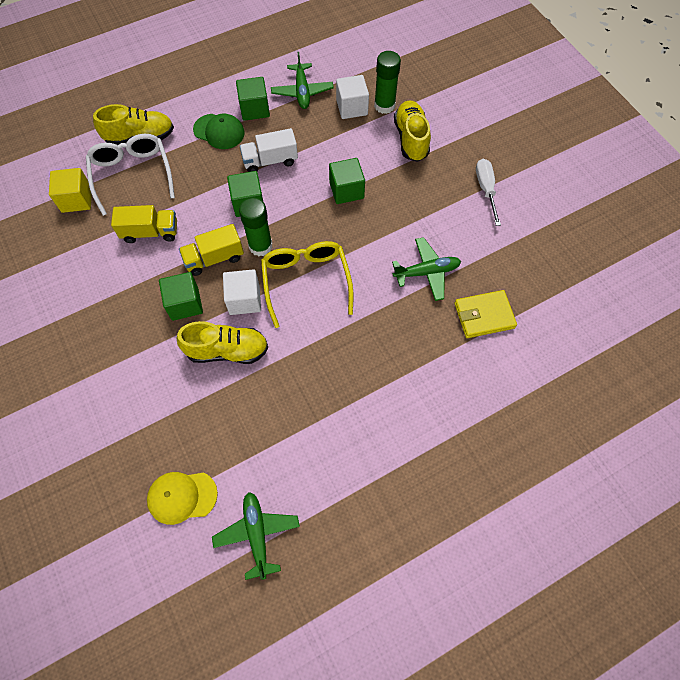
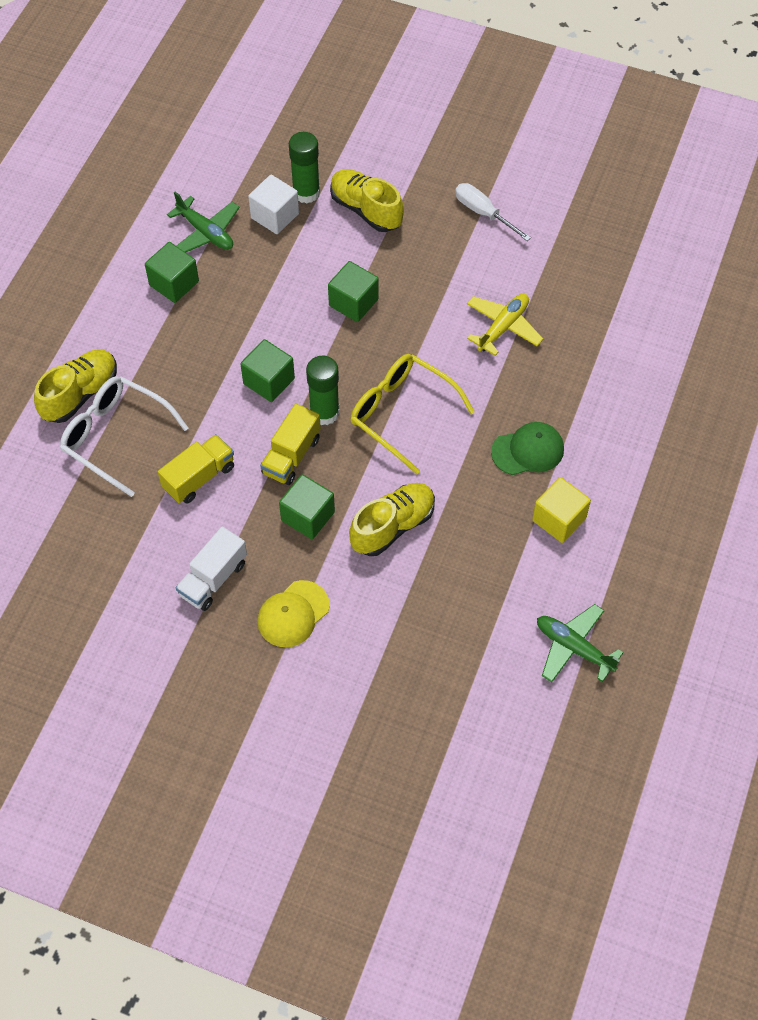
camera: 40 degrees left, 5 degrees down
(77, 199) = (83, 502): yellow cube -> yellow cube (559, 519)
(182, 497) = (481, 671): yellow cap -> yellow cap (293, 614)
(219, 131) = (161, 331): green cap -> green cap (528, 450)
(244, 300) = (361, 471): white cube -> none
(270, 161) = (247, 325): white truck -> white truck (213, 579)
(426, 272) = (503, 327): green plane -> yellow plane
(484, 316) = (588, 330): yellow wallet -> none

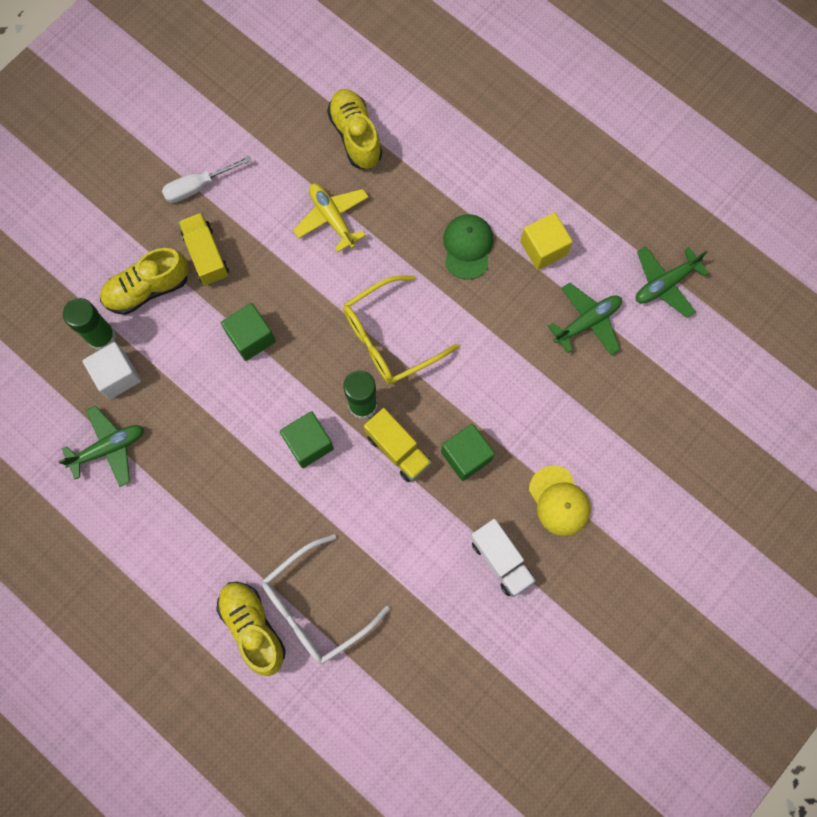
camera: 70 degrees left, 15 degrees up
(174, 283) = (158, 498): green cube -> none
(199, 477) = (390, 540): yellow truck -> yellow truck (206, 255)
(393, 526) = (502, 386): yellow shoe -> yellow shoe (355, 136)
(496, 584) = (587, 322): none -> green plane

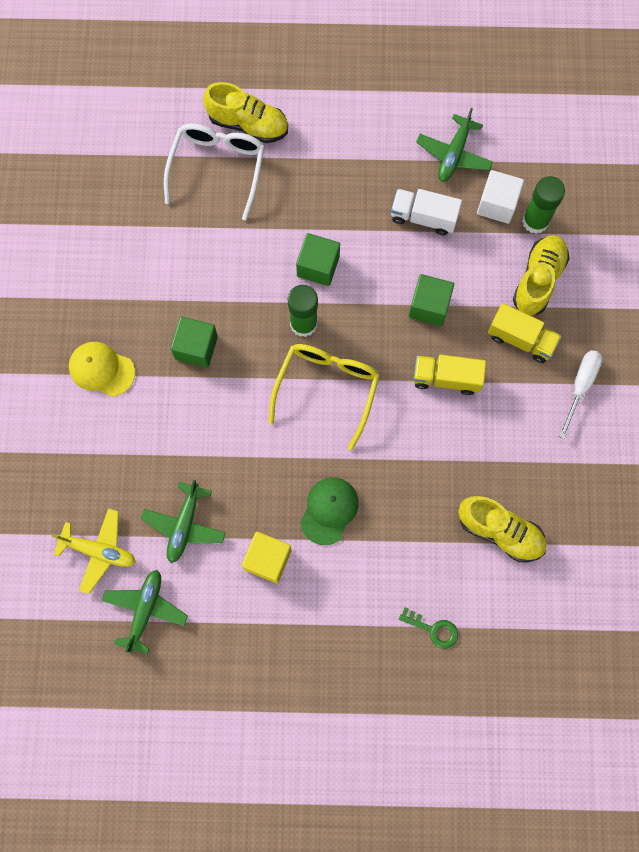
camera: 140 degrees right, 0 degrees up
(332, 218) = (454, 446): yellow plane -> yellow plane (99, 551)
(398, 449) = (250, 312): yellow truck -> yellow truck (446, 378)
(463, 111) = (433, 629): none -> green key
(467, 247) = (329, 510): green cap -> green cap turned 120 degrees counterclockwise
(501, 560) = (112, 295): white truck -> white truck (423, 217)

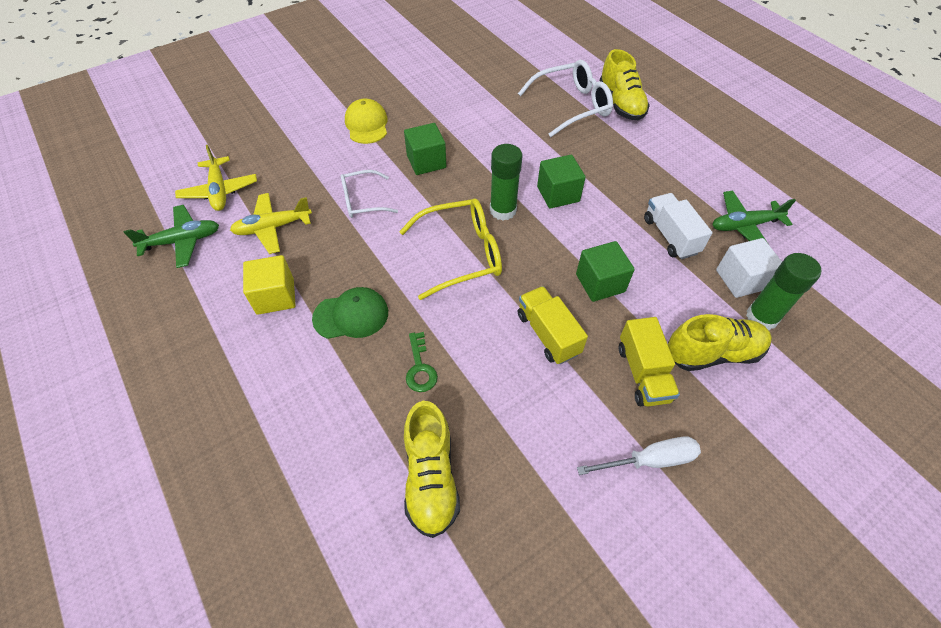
camera: 55 degrees right, 20 degrees down
(184, 525) = (273, 227): green plane -> yellow plane
(206, 432) = (362, 201): none -> white glasses
(433, 629) = (280, 475): green key -> green key (420, 368)

